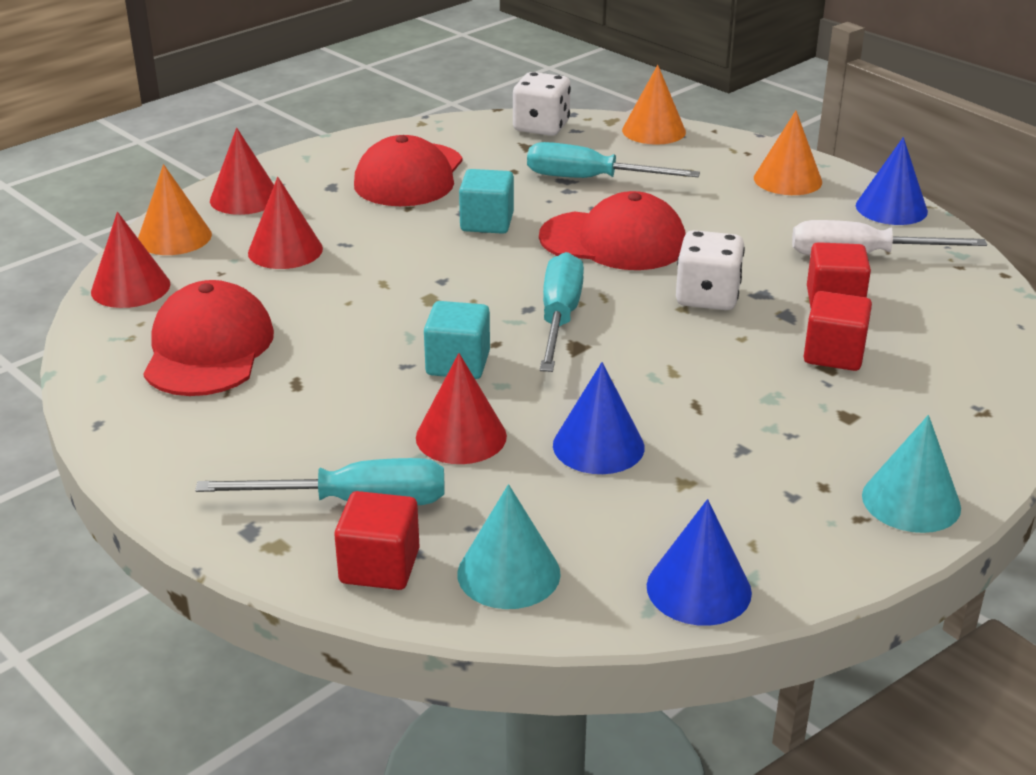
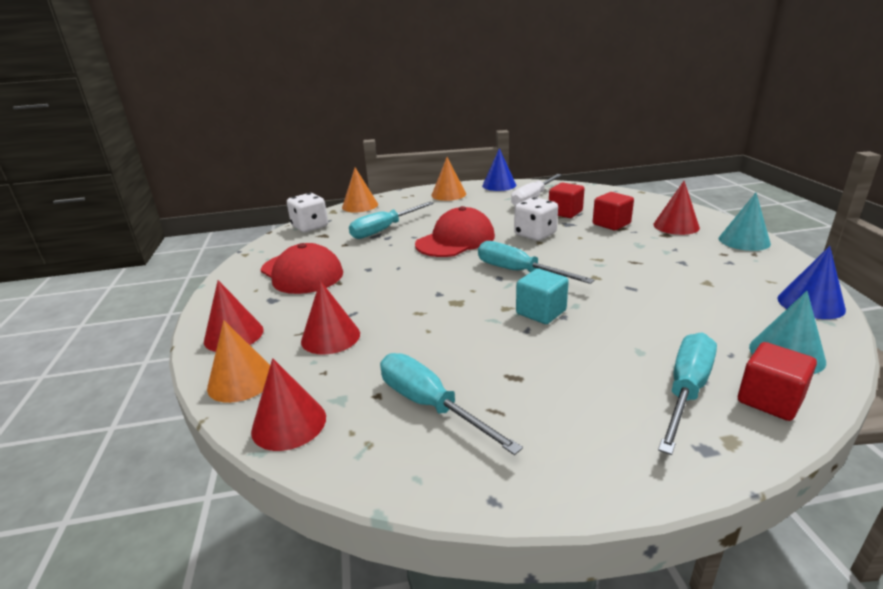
camera: 55 degrees left, 5 degrees down
(208, 349) = (430, 405): red cap -> turquoise screwdriver
(461, 436) = (625, 332): red cone -> red cone (676, 226)
(487, 222) = (391, 265): turquoise cube -> none
(598, 446) = (660, 294): blue cone -> none

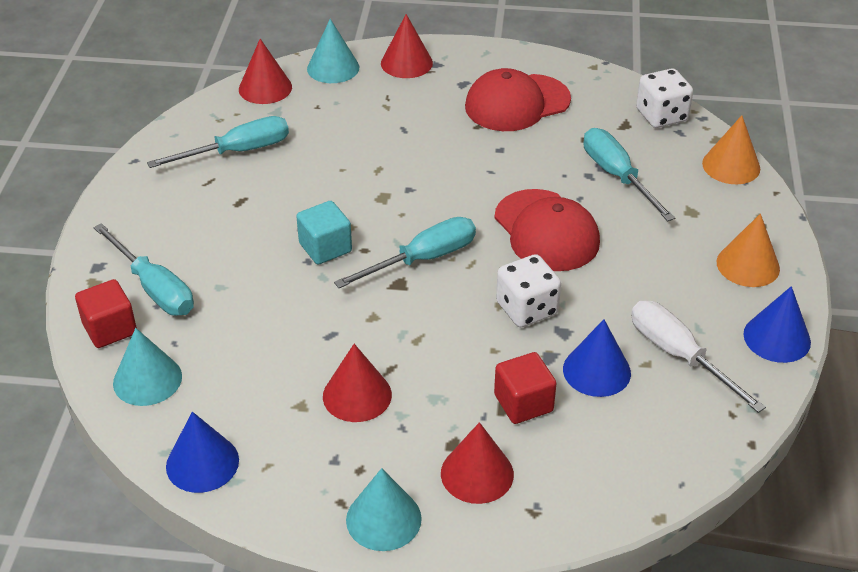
camera: 105 degrees right, 15 degrees up
(241, 380) = (333, 68): orange cone -> turquoise cone
(330, 337) = (368, 113): red cone -> red cone (357, 395)
(565, 212) = (596, 371): red cube -> blue cone

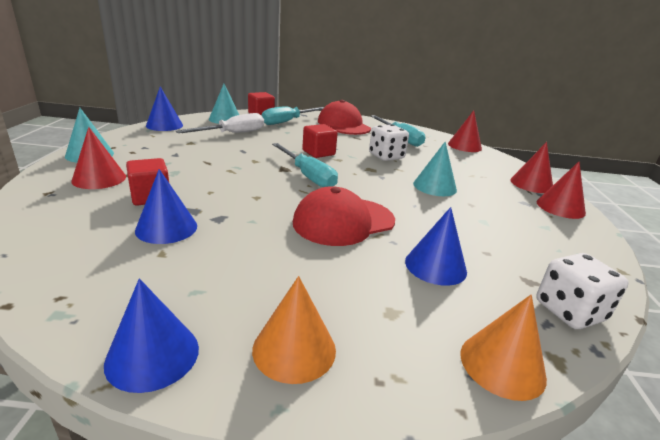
camera: 85 degrees right, 15 degrees down
(325, 248) = (318, 153): turquoise cube -> red cube
(333, 68) = (502, 162): turquoise cone -> turquoise cone (434, 186)
(357, 395) = (190, 154): red cone -> red cone (560, 207)
(517, 103) = (517, 223): red cap -> red cap (343, 125)
(526, 309) = (249, 206): white dice -> white dice (386, 156)
(617, 176) = (435, 266): turquoise screwdriver -> blue cone
(679, 355) = (162, 273): white screwdriver -> white screwdriver (233, 133)

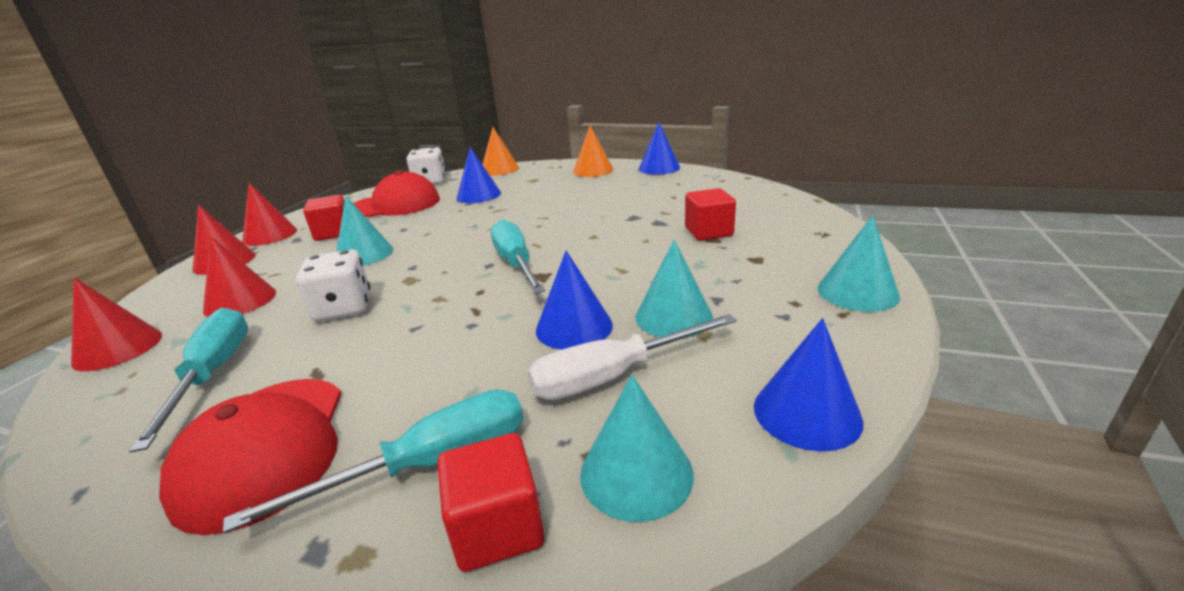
camera: 160 degrees left, 0 degrees up
(99, 178) = (789, 251): red cone -> red cone (240, 301)
(166, 228) = (677, 209): blue cone -> blue cone (574, 327)
(202, 148) = (673, 317): none -> turquoise cone
(318, 153) = (459, 313): red cube -> red cube (333, 233)
(343, 221) = (518, 217): red cap -> red cap (394, 205)

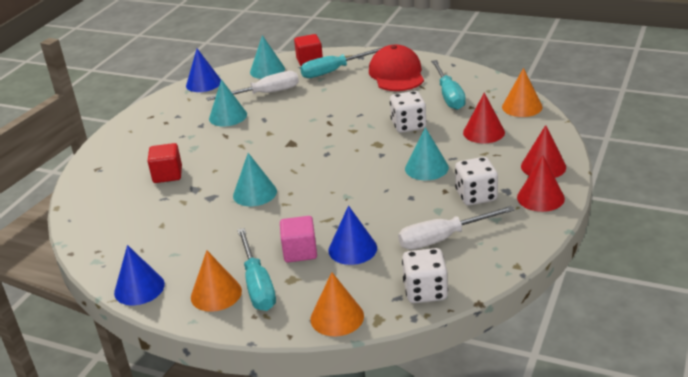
camera: 175 degrees left, 5 degrees up
(118, 348) = (522, 107): red cone -> orange cone
(333, 233) = (476, 196): red cube -> white dice
(394, 205) = (443, 238): red cap -> white screwdriver
(516, 263) = (308, 153): turquoise screwdriver -> turquoise screwdriver (257, 285)
(526, 191) = (300, 252): none -> pink cube
(574, 327) = (277, 112): blue cone -> none
(857, 292) = (131, 126): turquoise cone -> turquoise cone (255, 193)

